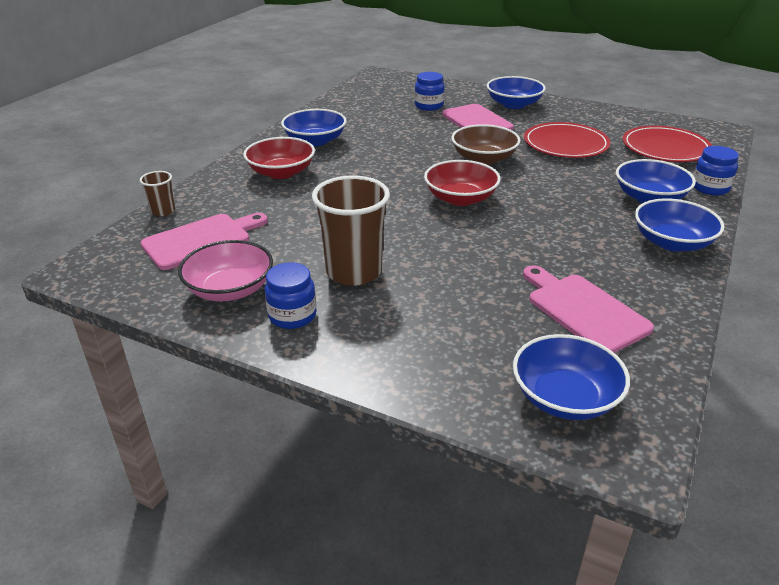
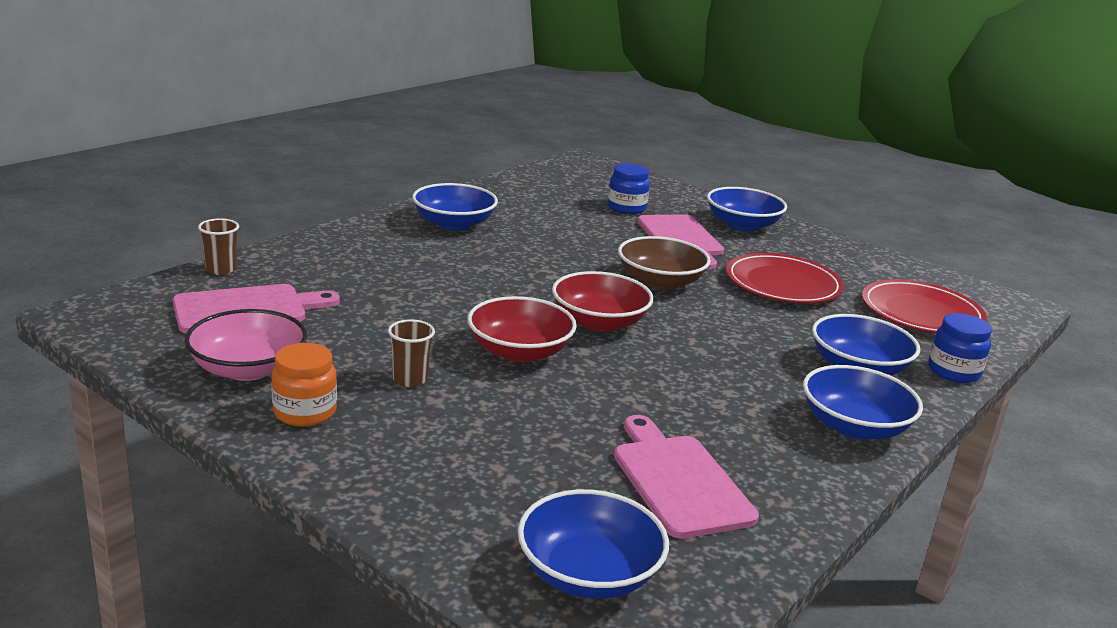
camera: 10 degrees right, 10 degrees down
(281, 172) = (389, 252): red bowl -> red bowl (519, 351)
(292, 316) = (305, 412): blue jar -> orange jar
(354, 272) = (410, 379): brown cup -> brown cup, size x0.48

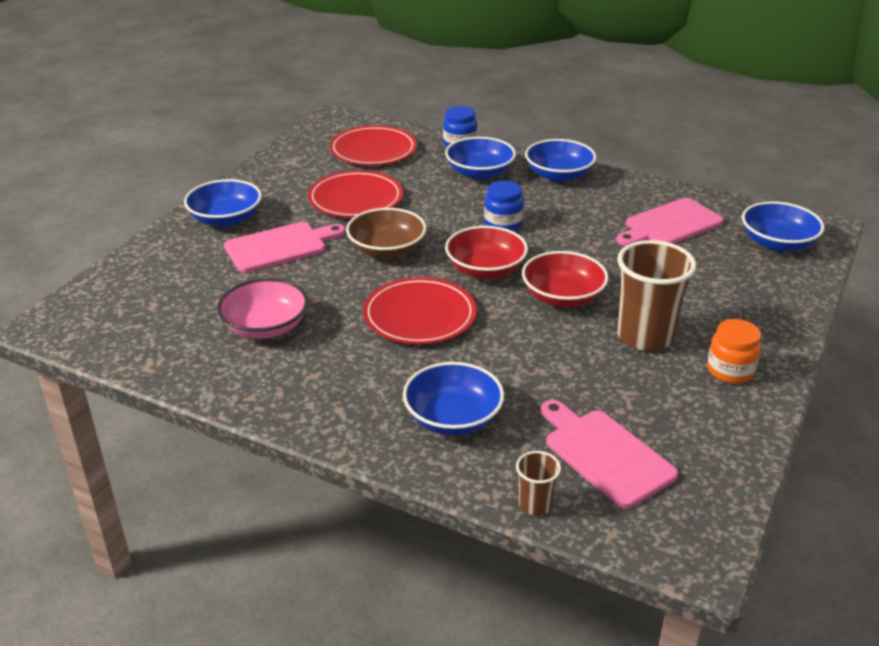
camera: 100 degrees left, 10 degrees up
(248, 369) = (700, 417): pink bowl -> pink bowl (265, 327)
(410, 379) = (645, 336): brown cup -> brown cup, size x2.07
(454, 224) = (312, 379): blue bowl -> blue bowl (453, 418)
(524, 275) = (419, 315): none -> red plate
(626, 208) = (208, 281): blue jar -> blue jar (503, 224)

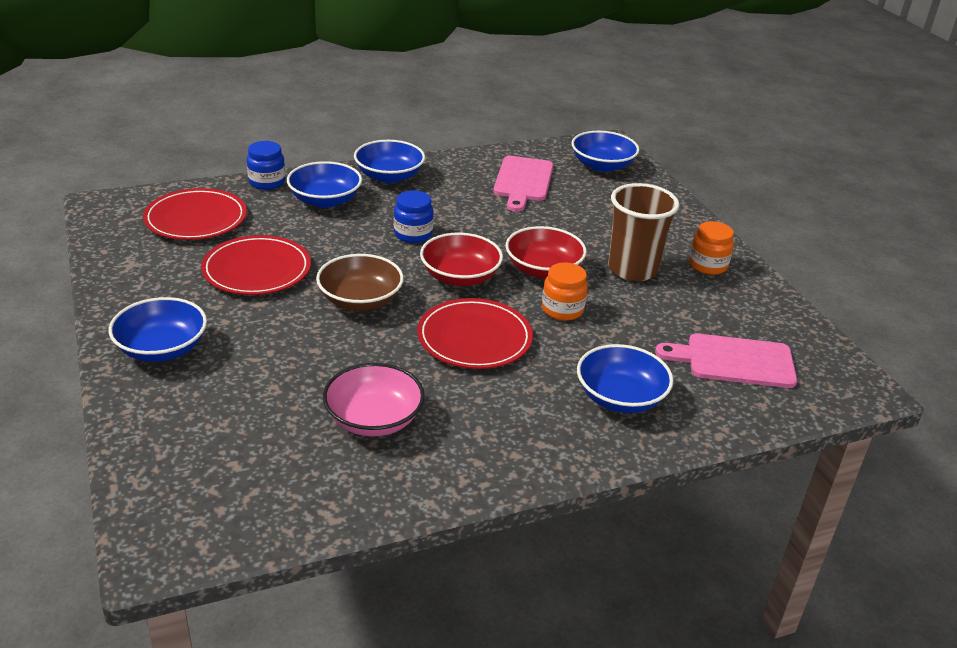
camera: 50 degrees left, 0 degrees up
(280, 246) = (263, 345): pink cutting board -> none
(523, 333) = (562, 310): none -> orange jar
(535, 504) = (753, 419): brown cup -> none

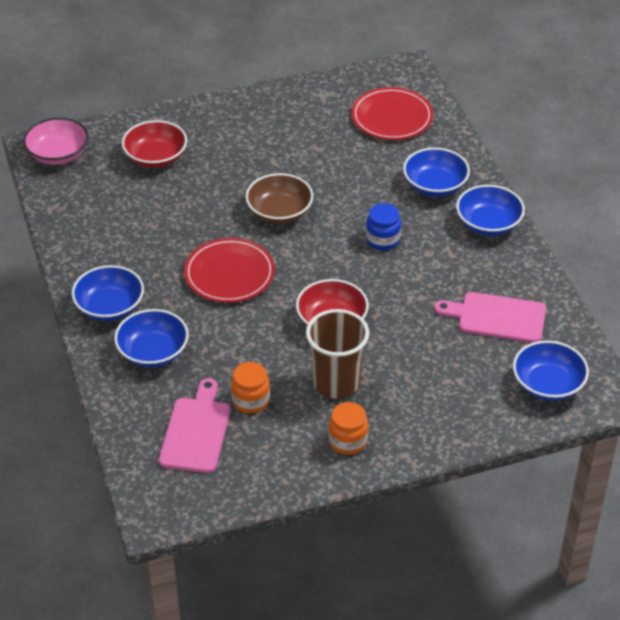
camera: 95 degrees right, 10 degrees up
(162, 348) = (218, 123): blue bowl -> blue bowl (110, 306)
(257, 270) = (318, 156): red plate -> none
(267, 182) = (461, 149): blue jar -> none
(374, 419) = (138, 223): pink bowl -> pink bowl (58, 154)
(460, 276) = (316, 268): red bowl -> red bowl (156, 157)
(562, 310) = (269, 328): orange jar -> orange jar (250, 400)

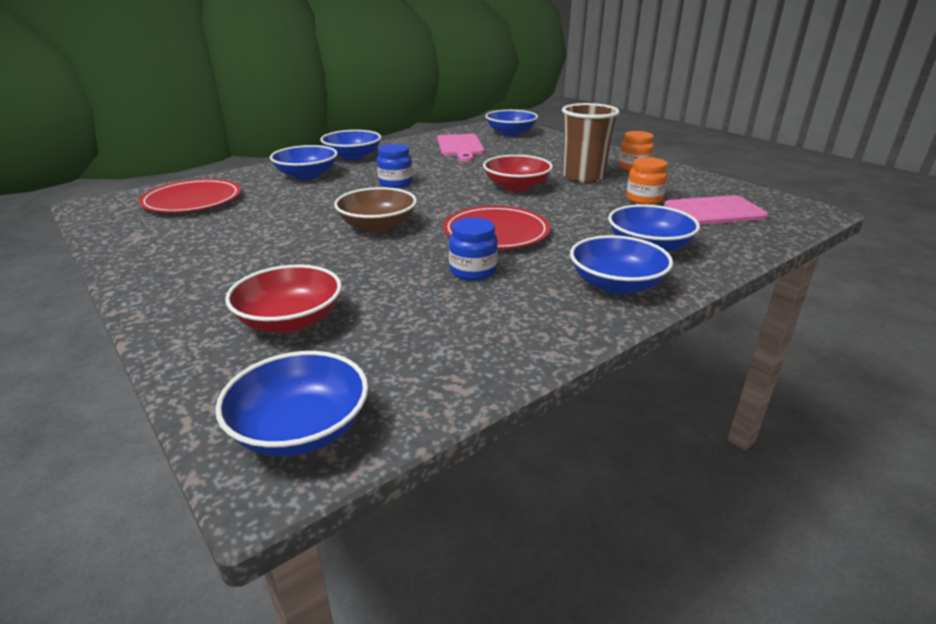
camera: 110 degrees left, 15 degrees down
(58, 154) = (301, 429): pink bowl -> blue bowl
(171, 244) = (473, 271): none -> blue jar

